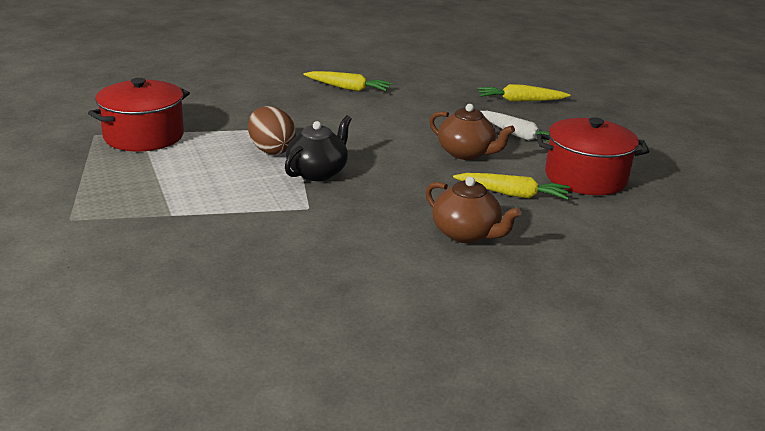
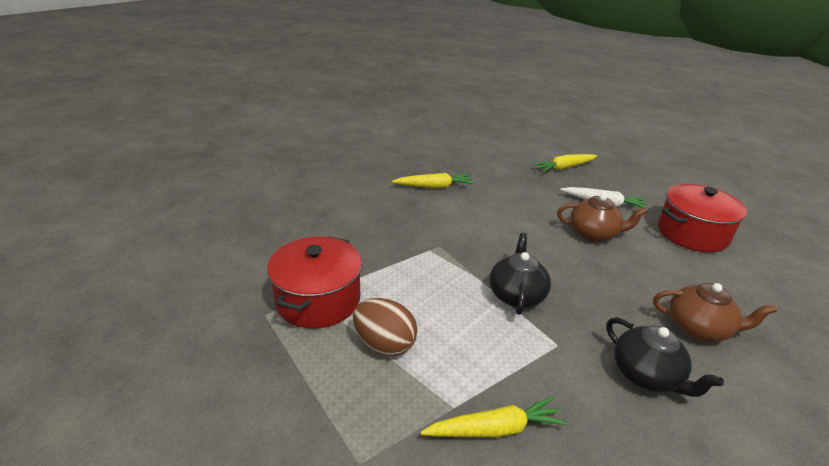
camera: 25 degrees left, 5 degrees up
(271, 150) = (450, 279): brown egg -> brown egg (384, 344)
(361, 243) = (646, 375): none -> black teapot
(512, 194) = (673, 269): yellow carrot -> yellow carrot (495, 429)

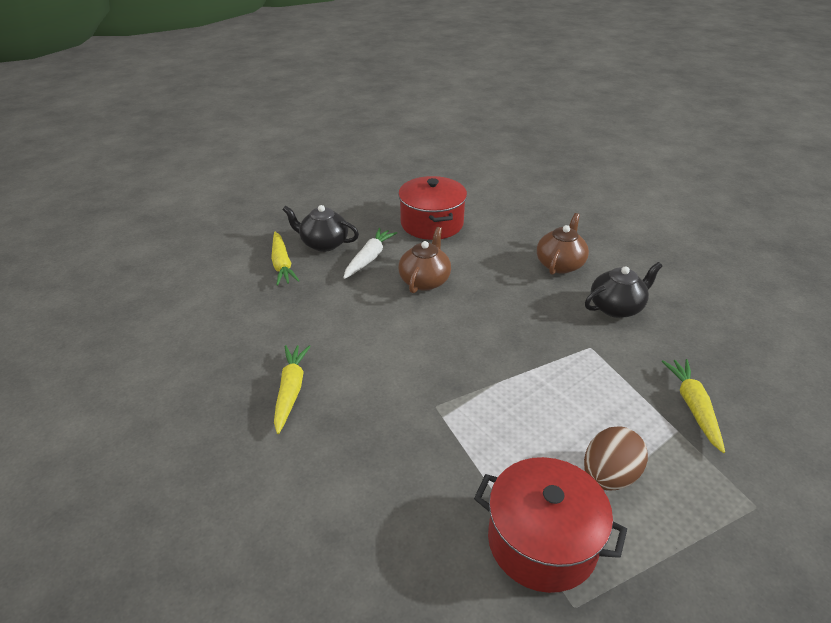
camera: 80 degrees left, 5 degrees up
(516, 295) = (524, 358): black teapot -> black teapot (323, 244)

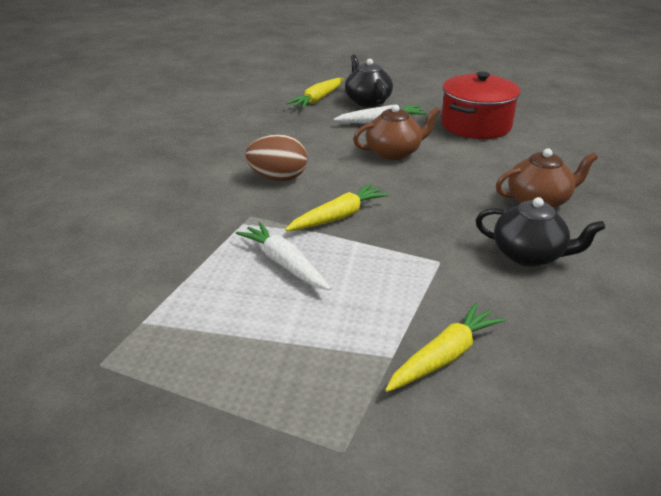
camera: 50 degrees right, 5 degrees down
(291, 391) = (193, 158): yellow carrot -> yellow carrot (338, 217)
(525, 423) = (284, 264): none -> white carrot
(542, 541) = (155, 321): red pot -> none
(609, 476) = (273, 332): brown egg -> brown egg (278, 178)

